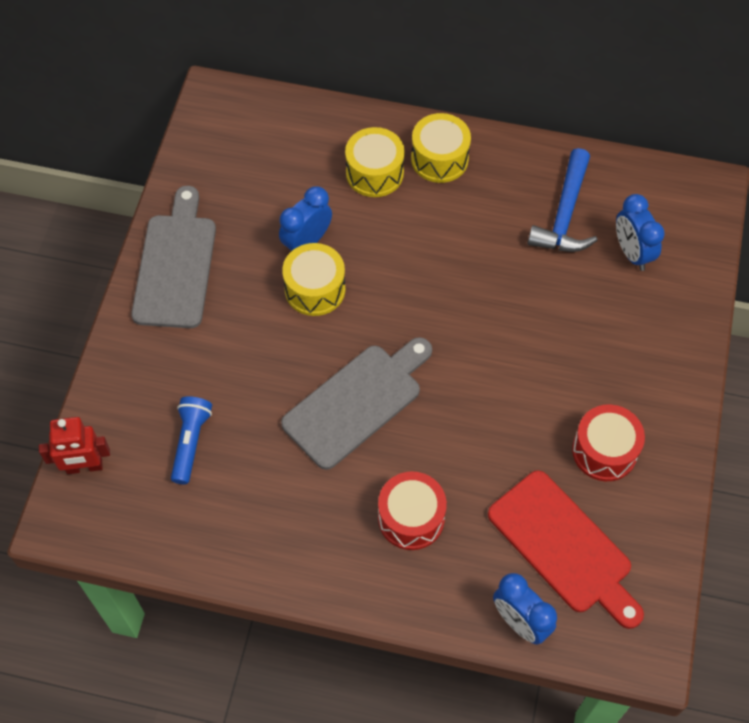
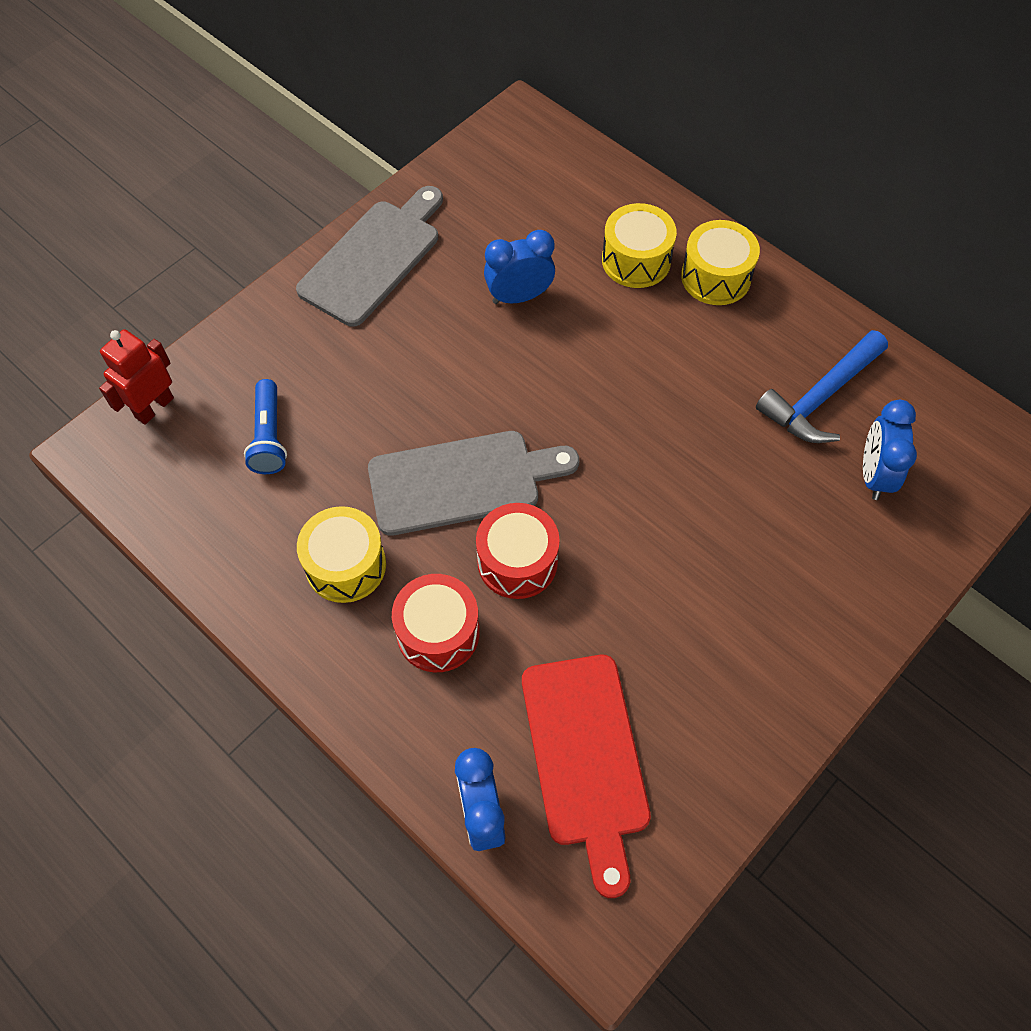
camera: 30 degrees right, 0 degrees up
(84, 467) = (154, 407): red robot -> red robot turned 105 degrees clockwise
(190, 443) = (269, 436): blue flashlight -> blue flashlight turned 135 degrees clockwise
(315, 289) = (496, 346): yellow drum -> yellow drum (346, 565)
(604, 451) = (702, 676): red drum -> red drum (517, 561)

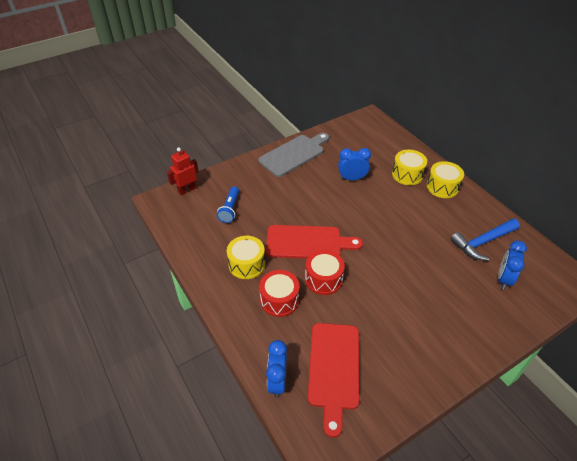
camera: 15 degrees right, 15 degrees down
(462, 481) = (307, 242): grey cutting board -> red cutting board

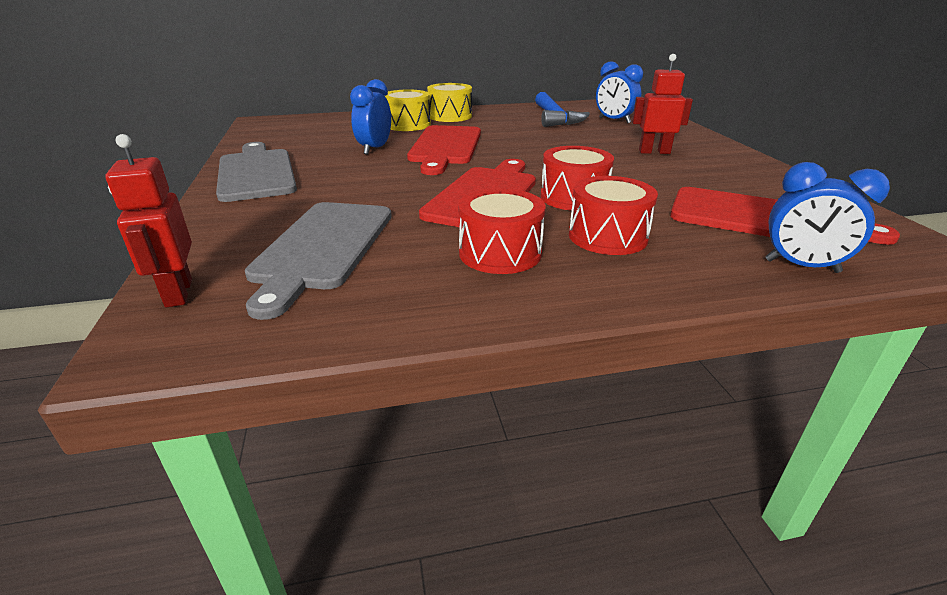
camera: 70 degrees left, 15 degrees down
(230, 209) = (322, 248): blue flashlight -> grey cutting board
(247, 264) = (500, 253): yellow drum -> red drum
(374, 205) = (445, 147): none -> red cutting board
(433, 311) = (654, 152): none -> red robot

